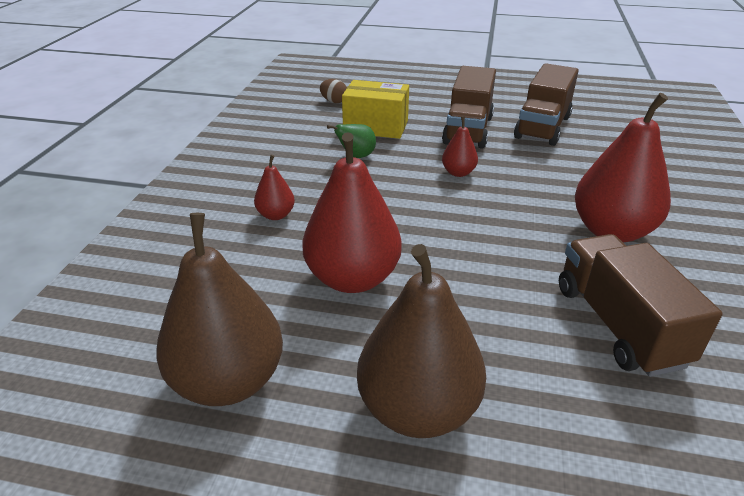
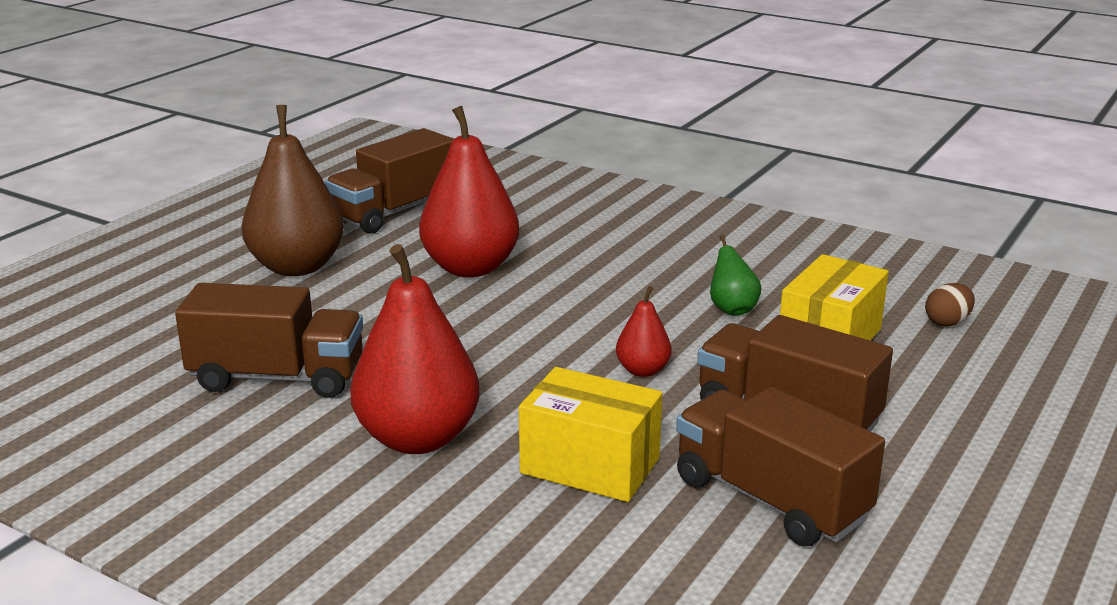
camera: 110 degrees right, 10 degrees down
(229, 381) = (394, 212): brown pear -> brown truck
(276, 215) = (612, 247): red pear -> none
(569, 171) = (590, 465): none -> yellow box

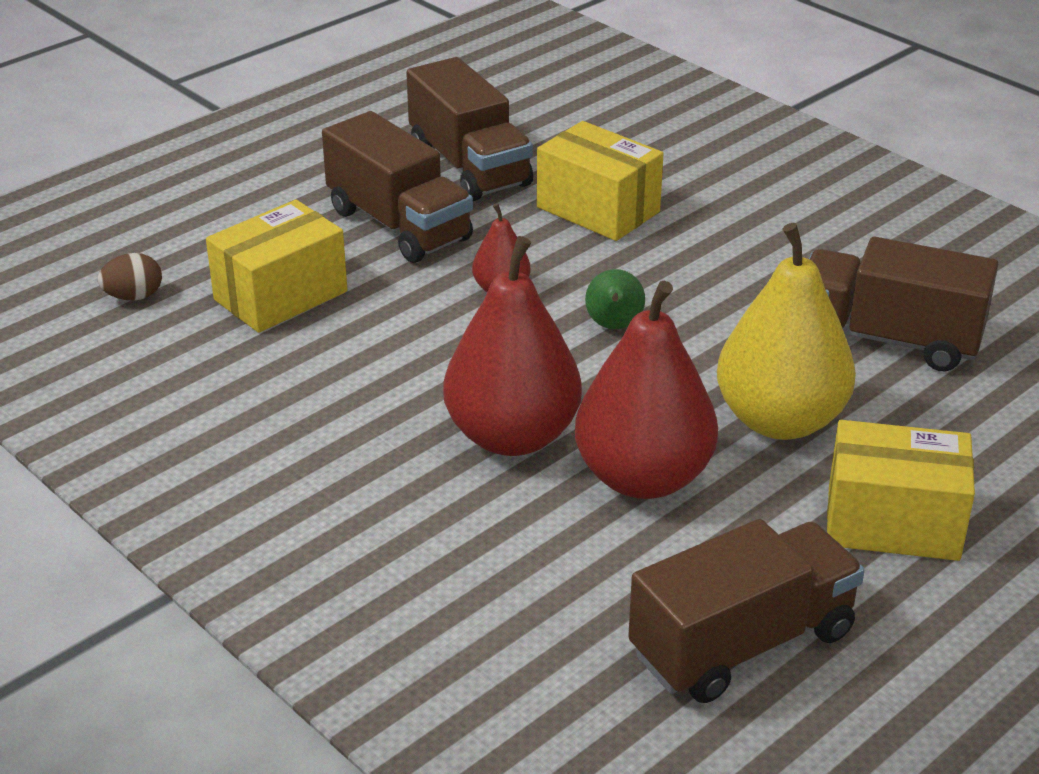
camera: 165 degrees left, 10 degrees up
(297, 267) = (893, 522): brown pear -> yellow box
(375, 309) = (780, 420): none -> yellow pear
(418, 438) = (743, 253): red pear -> red pear (512, 436)
(732, 309) = (349, 352): green pear -> green pear (614, 326)

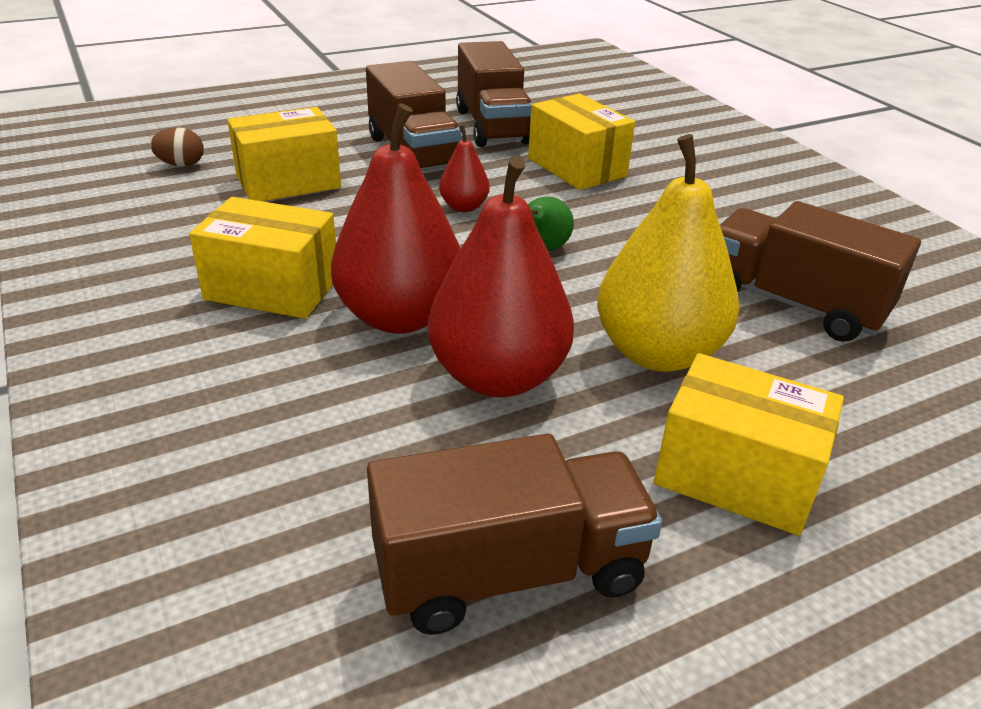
camera: 15 degrees right, 0 degrees up
(360, 433) = (272, 288): none -> yellow box

